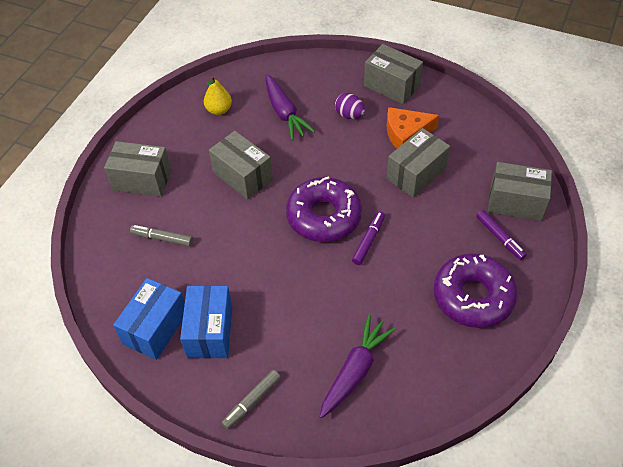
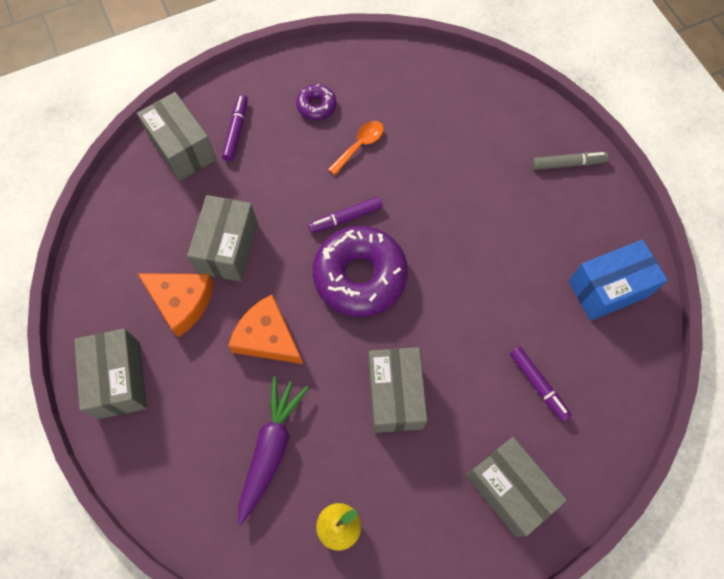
camera: 140 degrees left, 15 degrees up
(162, 238) = (538, 385): grey marker -> purple marker
(210, 331) = (560, 247): blue box -> none
(341, 152) = (267, 337): none -> orange cheese
(349, 115) = (208, 379): purple egg -> none
(355, 370) = (466, 125): purple carrot -> none
(412, 293) = (360, 146): none -> orange spoon
(416, 174) = (228, 248): grey box -> grey box turned 75 degrees counterclockwise
(473, 296) = (316, 106): purple donut -> purple donut, size x0.47

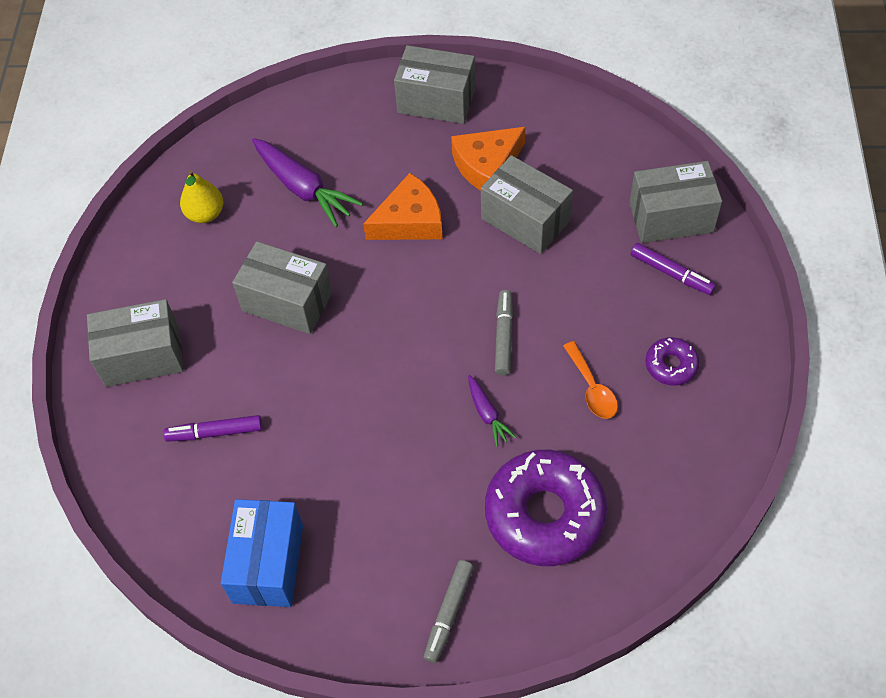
camera: 120 degrees right, 10 degrees down
(345, 218) = (504, 336): purple marker -> grey marker
(360, 276) = (428, 322): purple donut -> purple donut (545, 514)
(416, 201) = (487, 414): none -> purple carrot

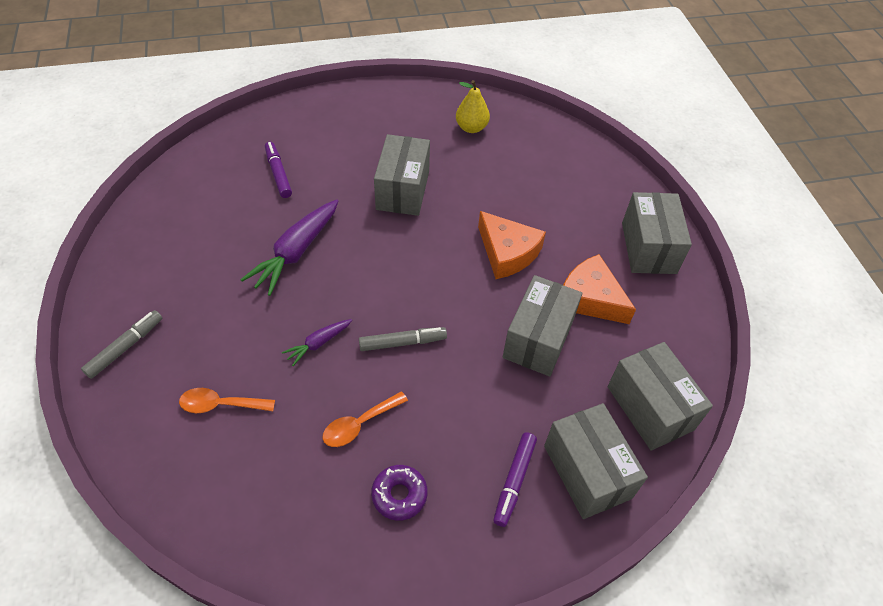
camera: 70 degrees right, 5 degrees down
(142, 356) = (336, 123): grey box -> grey box (650, 408)
(268, 563) = (170, 225): blue box -> none
(304, 189) = (516, 178): purple carrot -> purple carrot (296, 253)
(448, 613) = (125, 347): grey marker -> grey marker turned 120 degrees clockwise
(545, 514) = (221, 404): purple donut -> orange spoon

